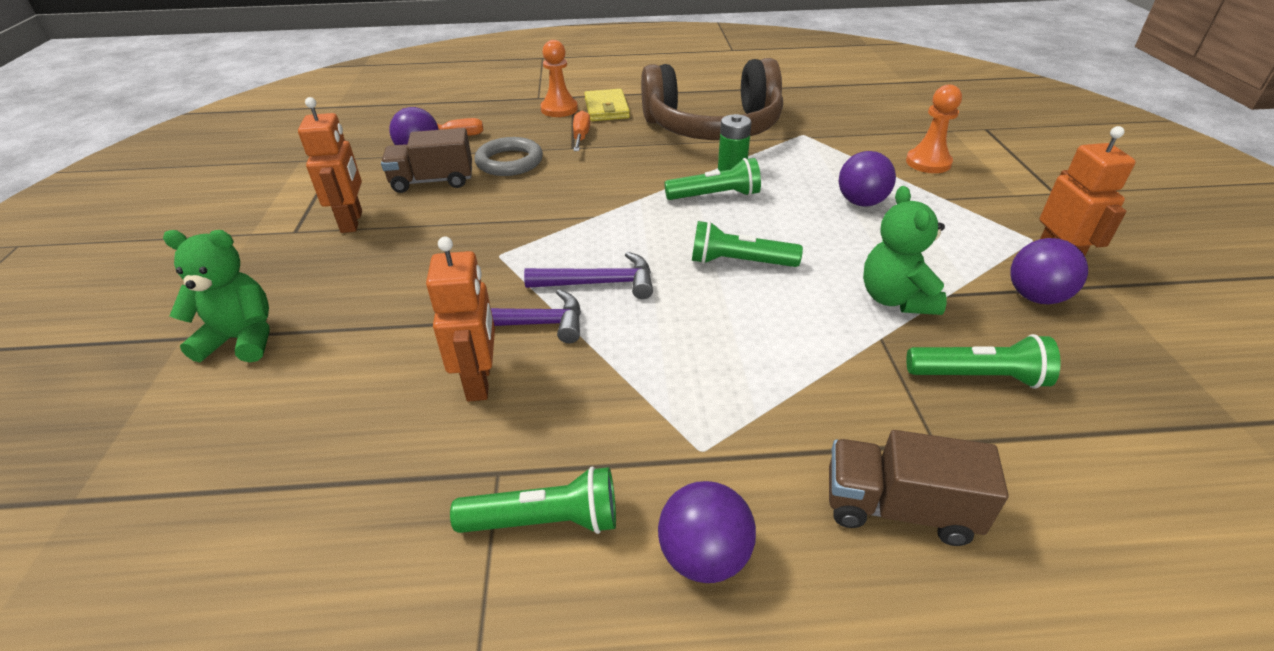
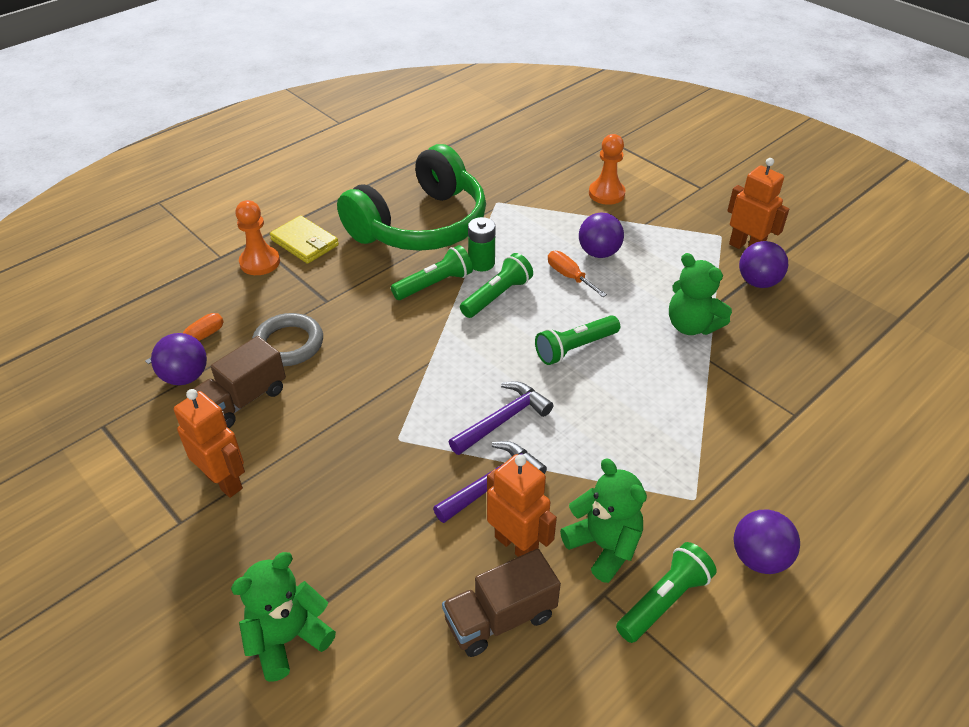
camera: 40 degrees left, 5 degrees up
(553, 432) = (603, 546): none -> green teddy bear
(581, 136) = (319, 285): orange screwdriver -> orange screwdriver (569, 276)
(713, 127) = (420, 225): brown headphones -> green headphones
(898, 508) = (813, 466): brown truck -> brown truck (500, 618)
(979, 377) = (778, 358): green flashlight -> green flashlight (434, 284)

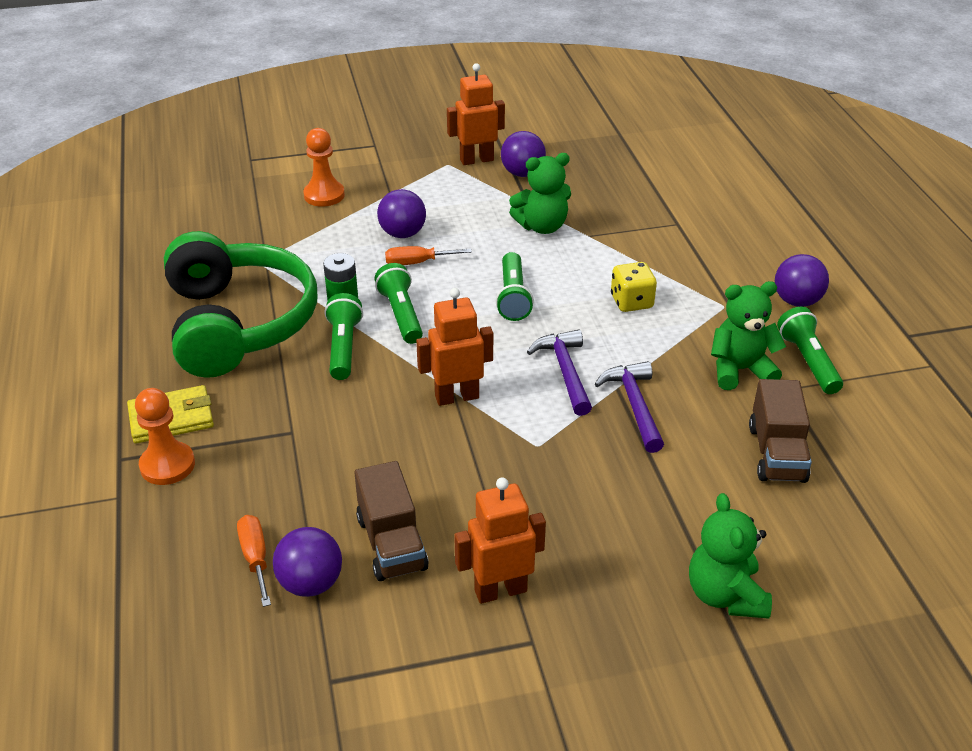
camera: 60 degrees left, 5 degrees down
(288, 344) = (334, 482): grey ring -> none
(516, 545) = (709, 417): orange robot -> orange robot (456, 397)
(637, 427) = (631, 302): none -> yellow dice

